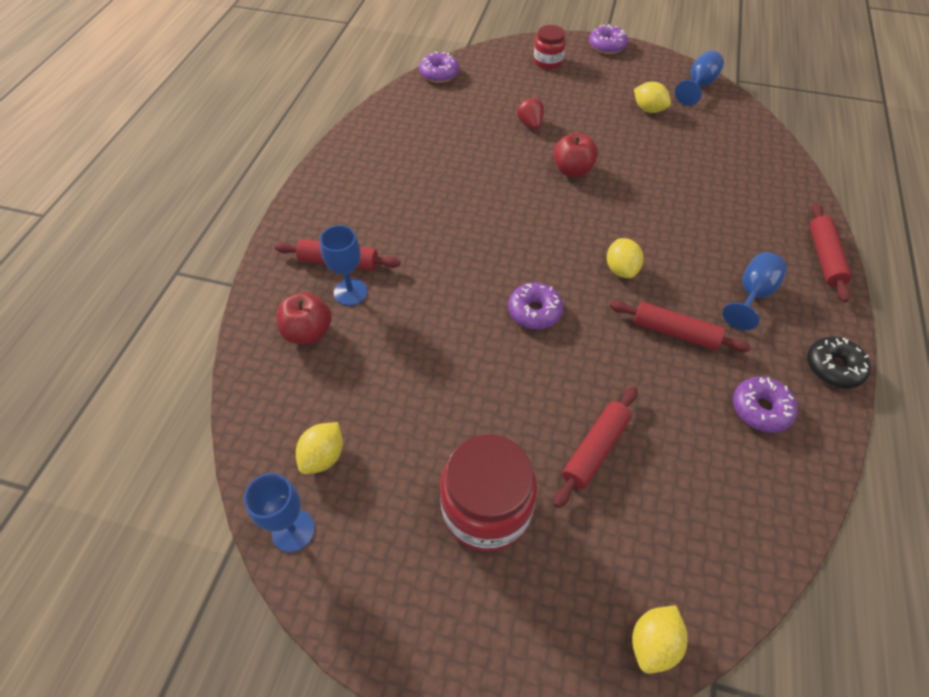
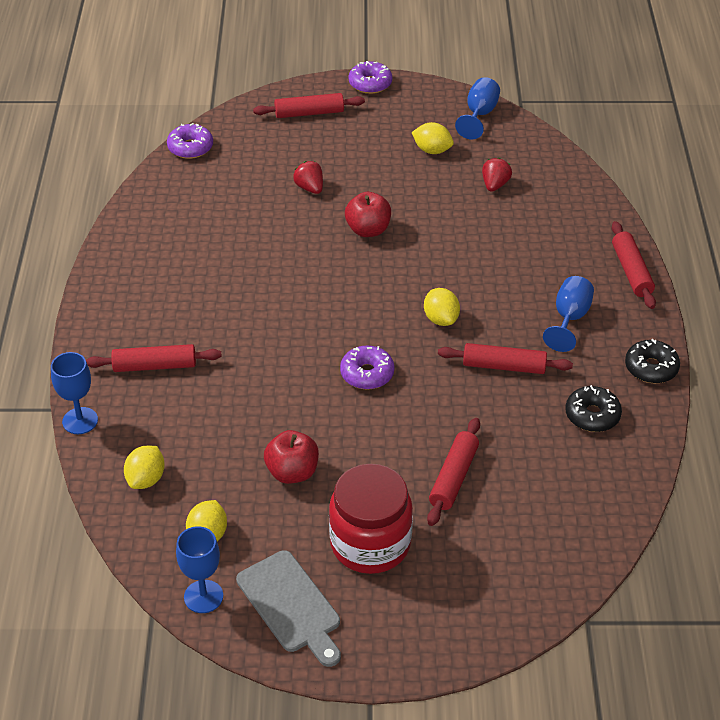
camera: 15 degrees left, 10 degrees down
(308, 332) = (150, 436): red apple -> red apple (292, 472)
(350, 292) = (178, 392): blue goblet -> blue goblet (80, 421)
(380, 567) = (291, 605): none -> grey cutting board
(548, 62) = (309, 113): red jar -> red rolling pin
(653, 643) = (534, 605): yellow lemon -> yellow lemon (146, 479)
(700, 149) = (495, 185): none -> red strawberry
(760, 409) = (592, 415): purple donut -> black donut

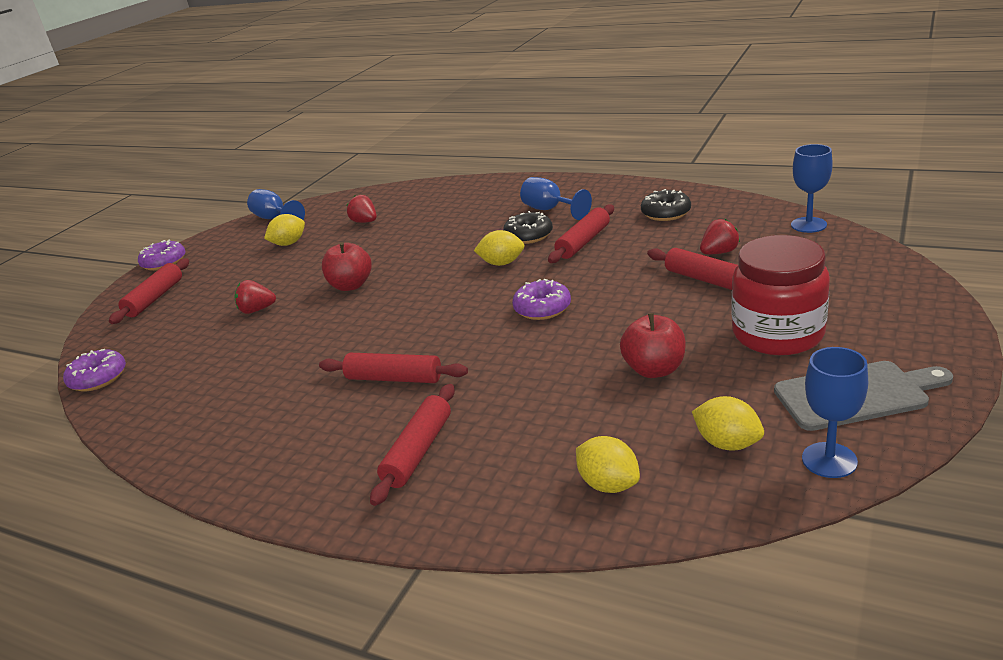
camera: 60 degrees left, 15 degrees down
(80, 421) = (465, 535): blue goblet -> blue goblet (808, 225)
(513, 476) = (719, 252): none -> red strawberry
(631, 271) = (519, 182): red rolling pin -> red rolling pin (394, 378)
(651, 368) = (628, 187): black donut -> black donut (528, 236)

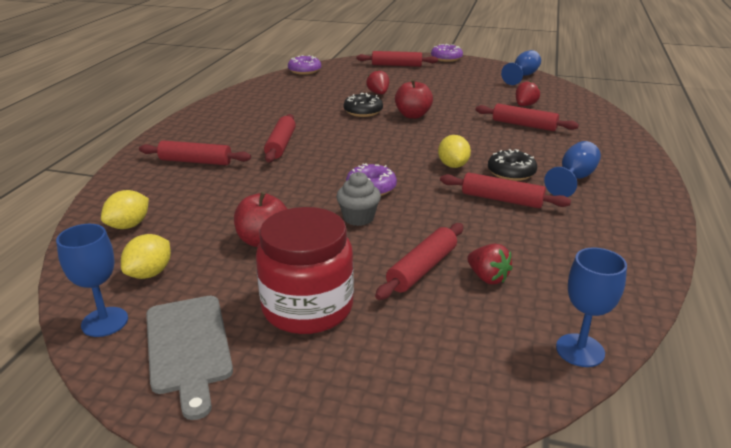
camera: 75 degrees right, 0 degrees up
(289, 243) = (480, 87): yellow lemon -> none
(418, 225) = (524, 125): none -> red rolling pin
(609, 314) = (358, 218): none -> grey cupcake
(666, 213) = (585, 244): black donut -> black donut (363, 112)

